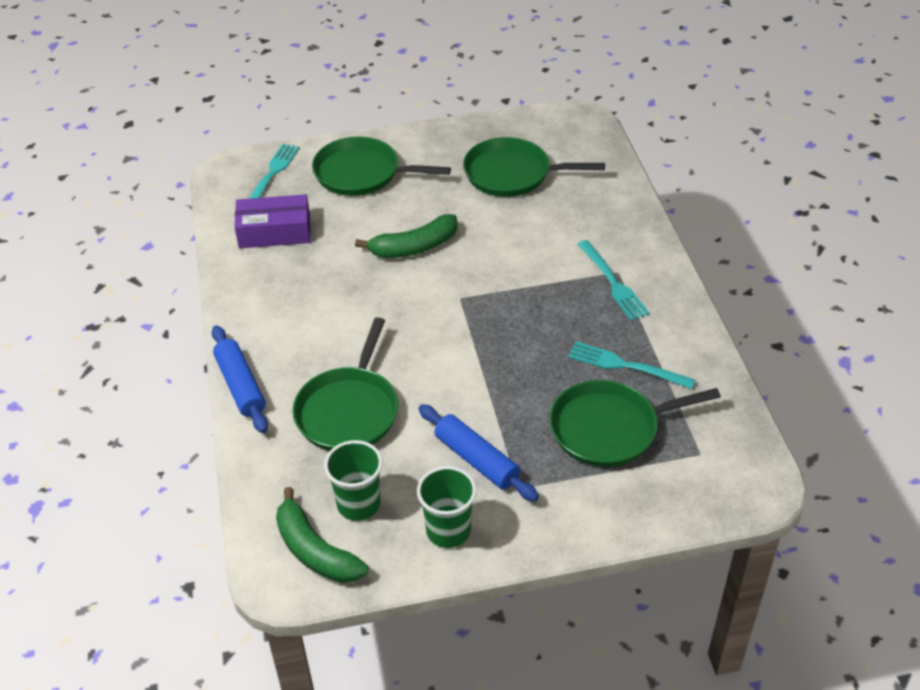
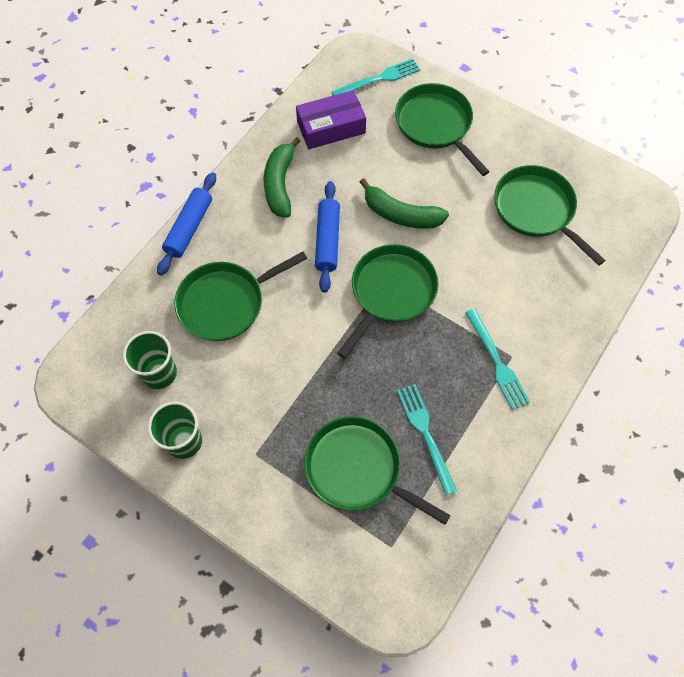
camera: 45 degrees right, 20 degrees up
(274, 231) = (331, 127): purple box -> purple box turned 60 degrees counterclockwise
(315, 551) = (105, 380): green banana -> green banana (280, 184)
(476, 300) = (391, 292): none -> green pan
(477, 459) = (255, 410): blue rolling pin -> blue rolling pin (328, 240)
(613, 283) = (497, 362): turquoise fork -> turquoise fork turned 45 degrees counterclockwise

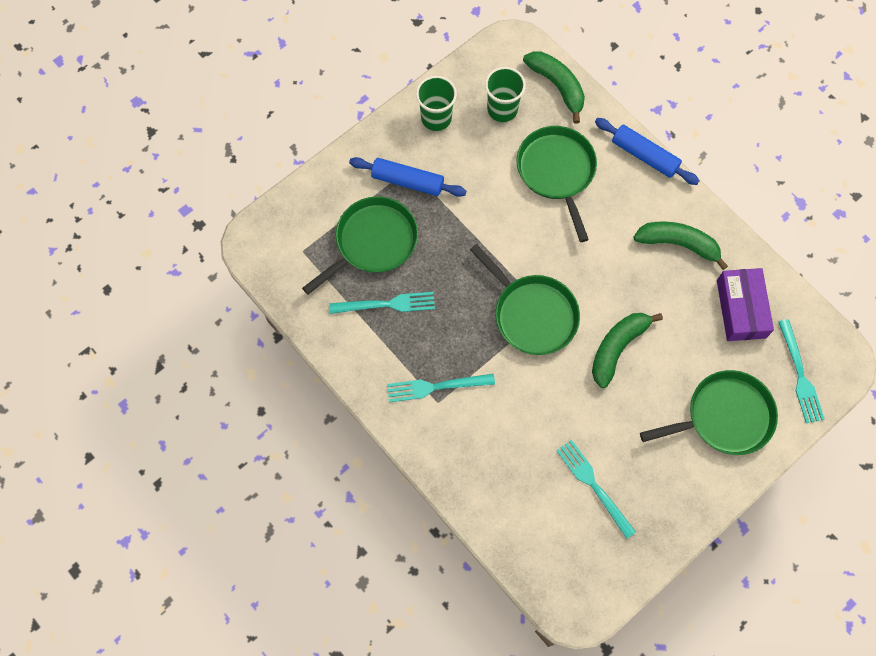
camera: 105 degrees right, 5 degrees up
(120, 324) = (557, 86): none -> green banana
(328, 240) = (602, 272): blue rolling pin -> blue rolling pin (407, 181)
(536, 210) = (593, 485): green pan -> turquoise fork

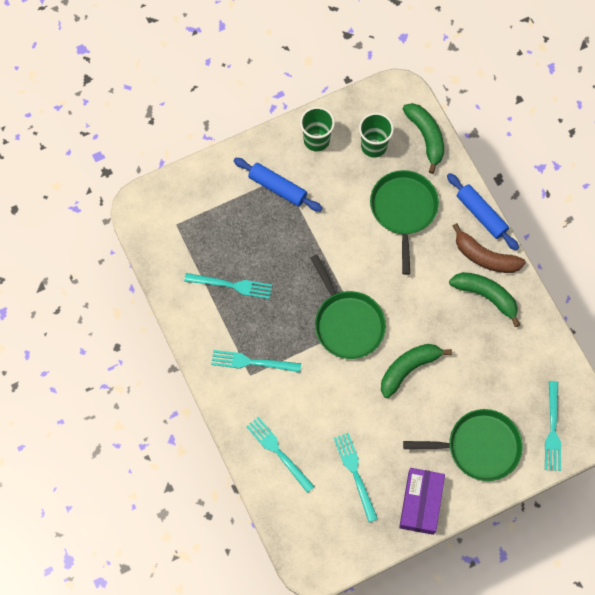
camera: 15 degrees right, 0 degrees up
(373, 242) = (235, 231): green pan -> none
(496, 484) = (278, 452): none -> turquoise fork
(663, 201) = (485, 257): none -> brown banana
(741, 309) = (521, 363): purple box -> purple box (421, 503)

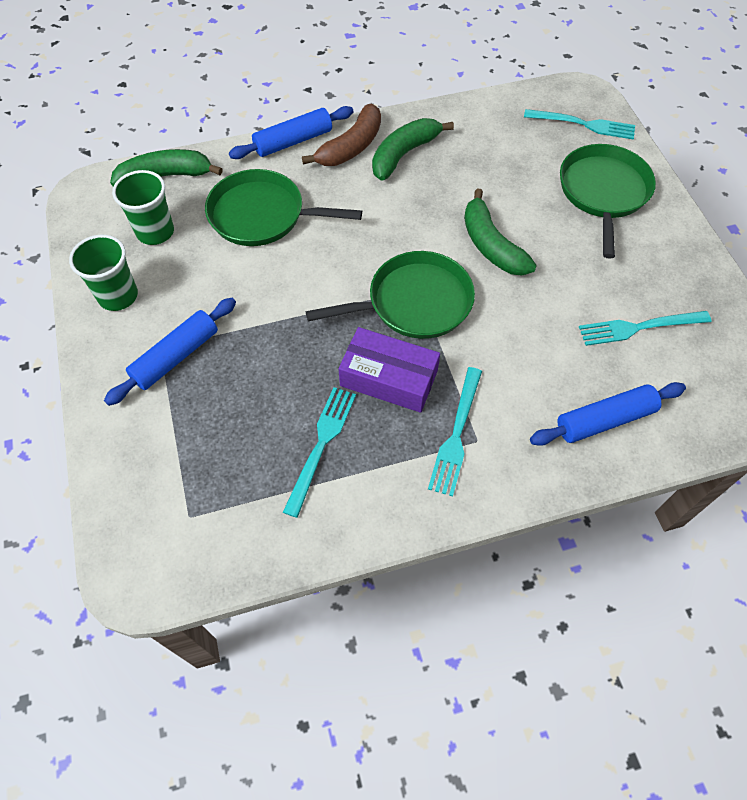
camera: 80 degrees left, 10 degrees down
(278, 452) = (605, 420): turquoise fork -> blue rolling pin
(421, 503) = (679, 261): purple box -> purple box (389, 378)

